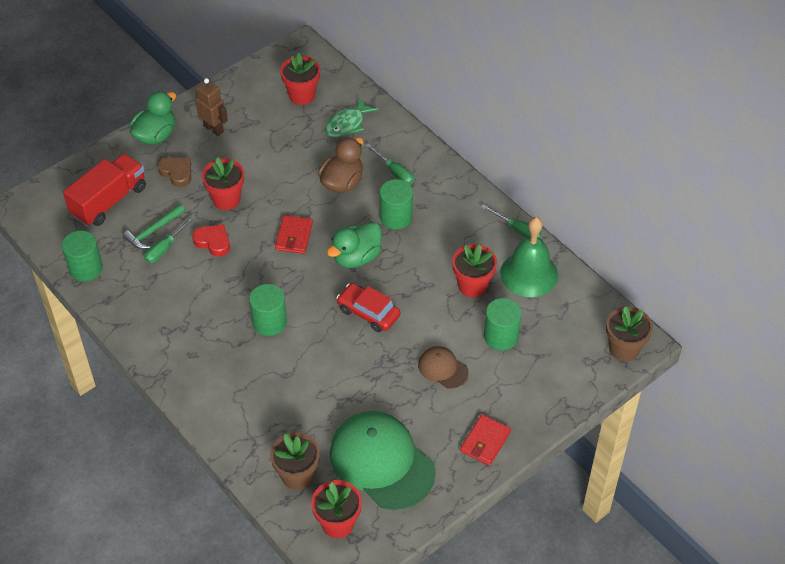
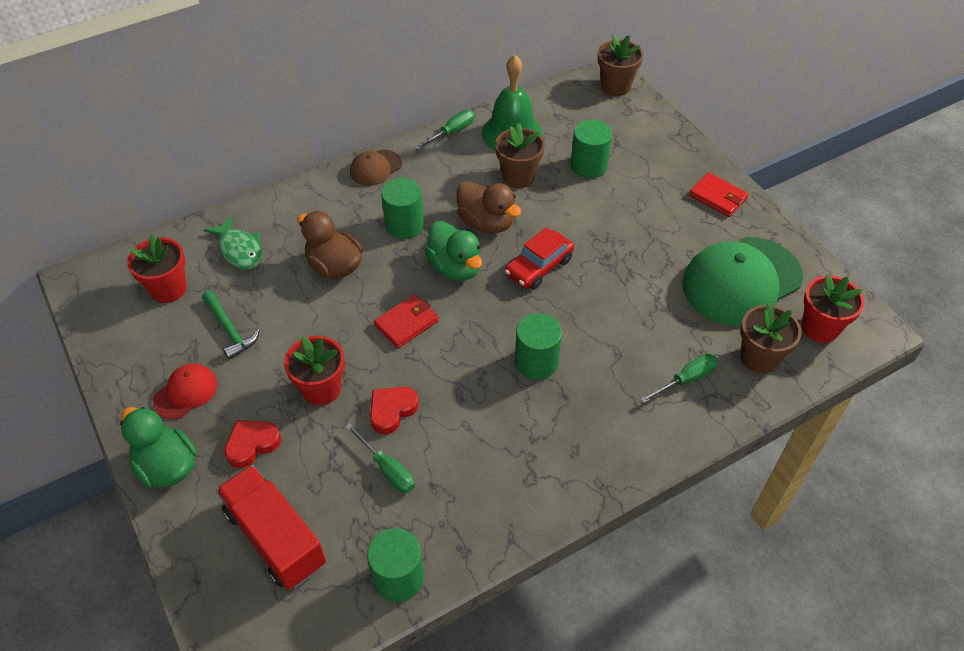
camera: 80 degrees left, 0 degrees up
(153, 231) = (352, 482): green hammer -> green hammer (229, 330)
(177, 173) = (252, 444): brown heart -> red heart
(213, 129) = (186, 392): brown robot -> red cap
(294, 236) = (406, 323): red wallet -> red wallet turned 60 degrees counterclockwise
(395, 172) = (335, 217): green screwdriver -> green screwdriver (686, 379)
(411, 270) = (486, 223): none -> brown duck
(443, 368) = (624, 215): brown cap -> brown cap (375, 168)
(472, 285) = (518, 177): red flower pot -> brown flower pot

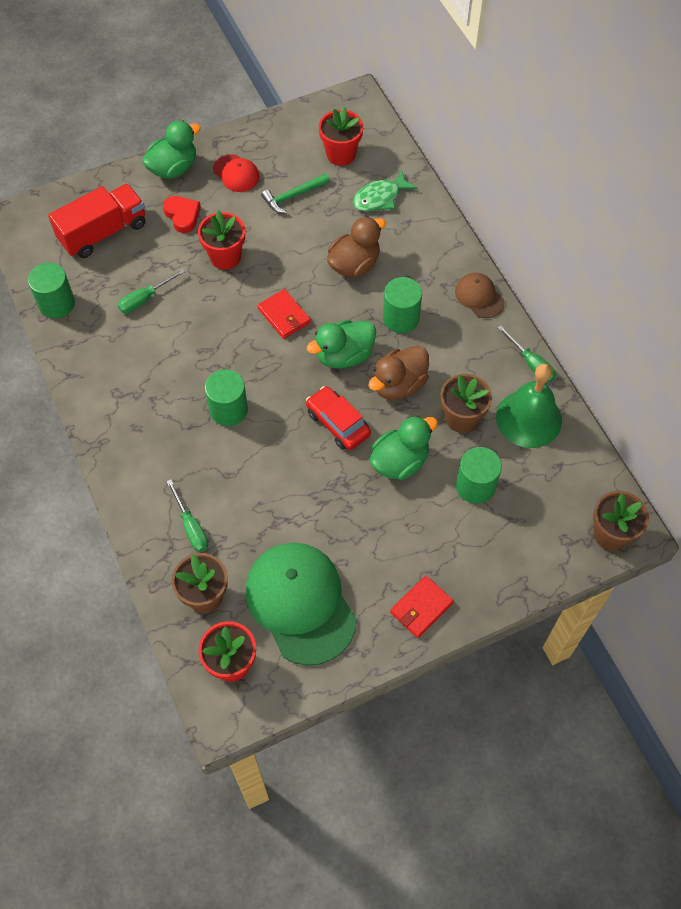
camera: 95 degrees right, 10 degrees up
(392, 411) = (197, 303): red heart -> none
(573, 218) = (400, 461): none -> green duck

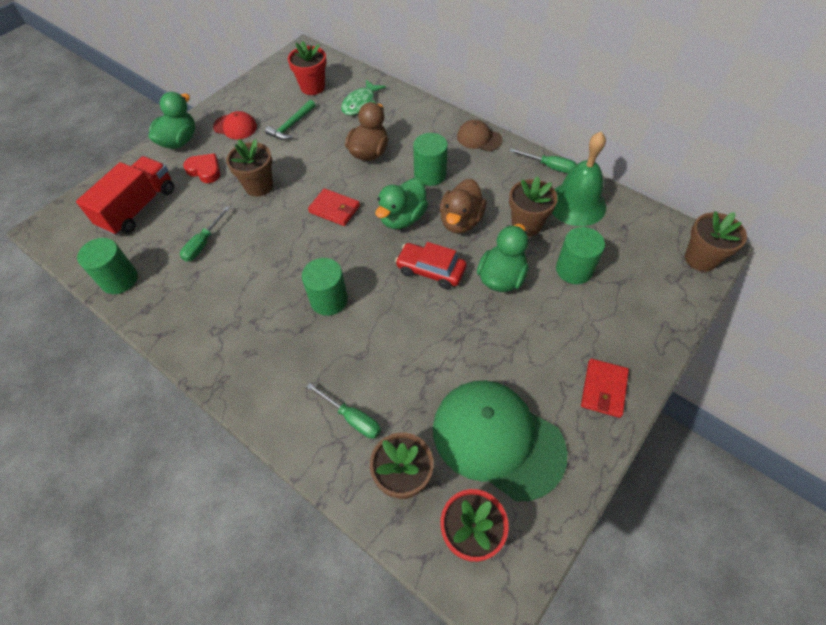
camera: 25 degrees left, 5 degrees down
(225, 257) = (259, 186): red flower pot -> brown flower pot

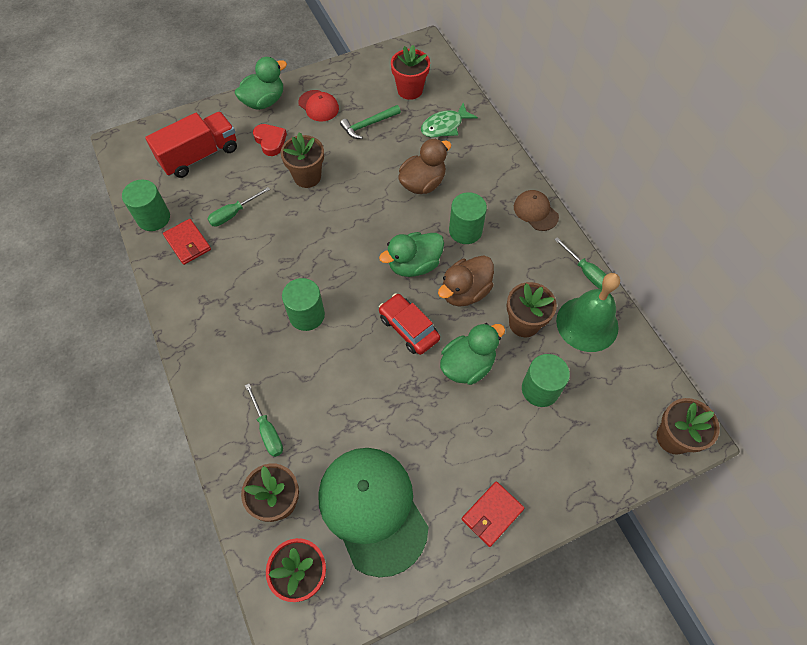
camera: 25 degrees right, 5 degrees up
(334, 209) = (359, 229): red wallet -> red wallet (188, 243)

